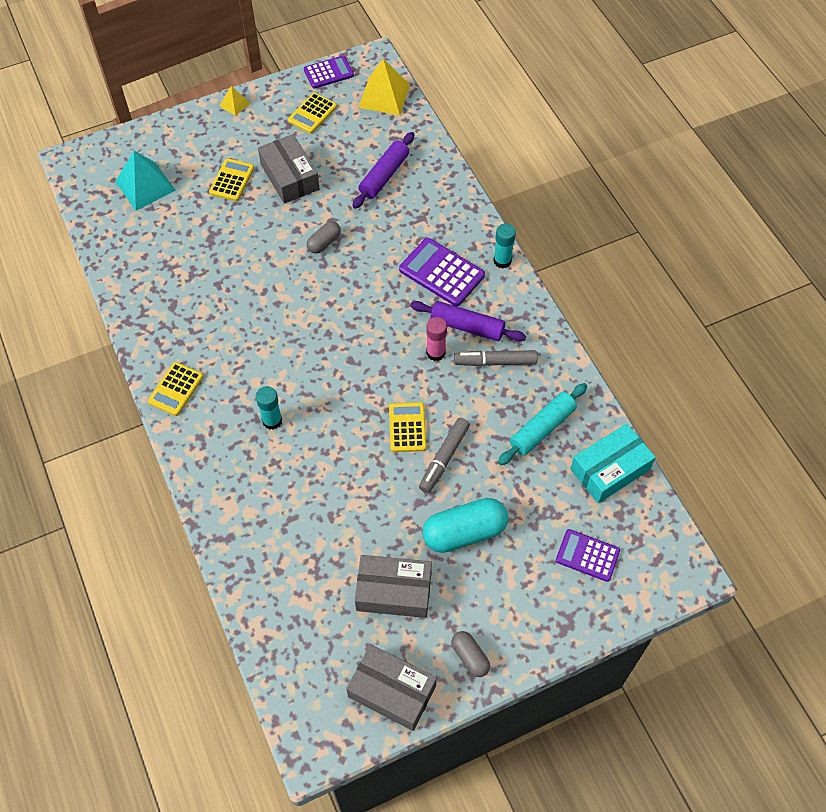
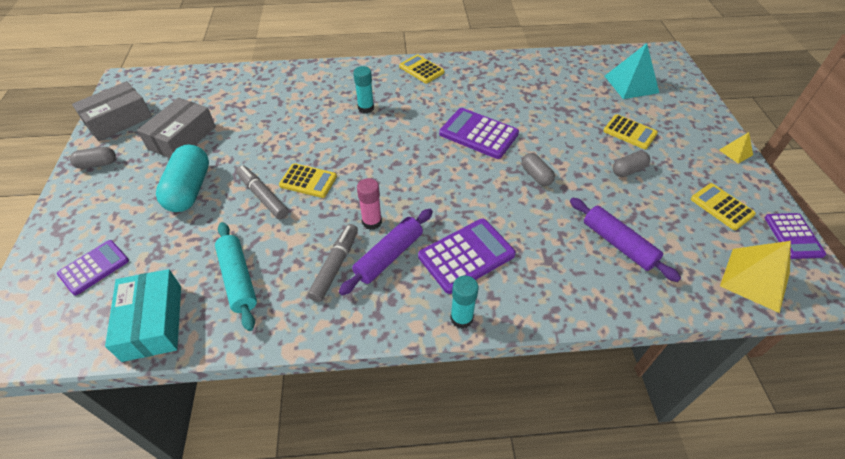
camera: 110 degrees right, 10 degrees down
(279, 301) = (478, 134): none -> purple calculator
(289, 177) = (628, 170): grey box -> grey capsule

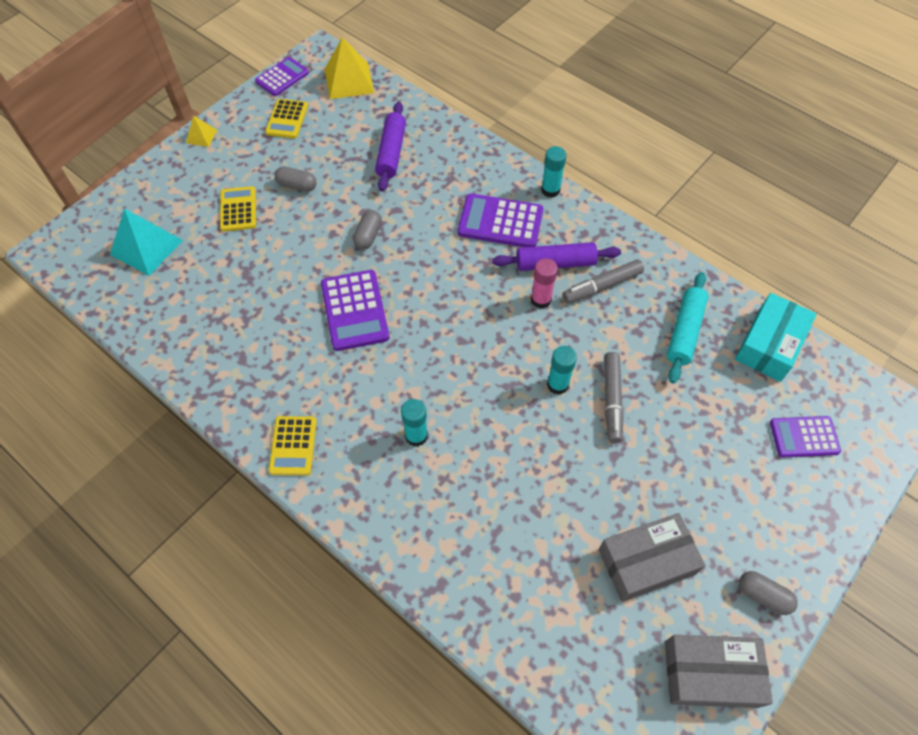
camera: 135 degrees left, 10 degrees up
(189, 189) = (677, 466): turquoise capsule -> none
(308, 181) = (557, 384): yellow calculator -> turquoise glue stick

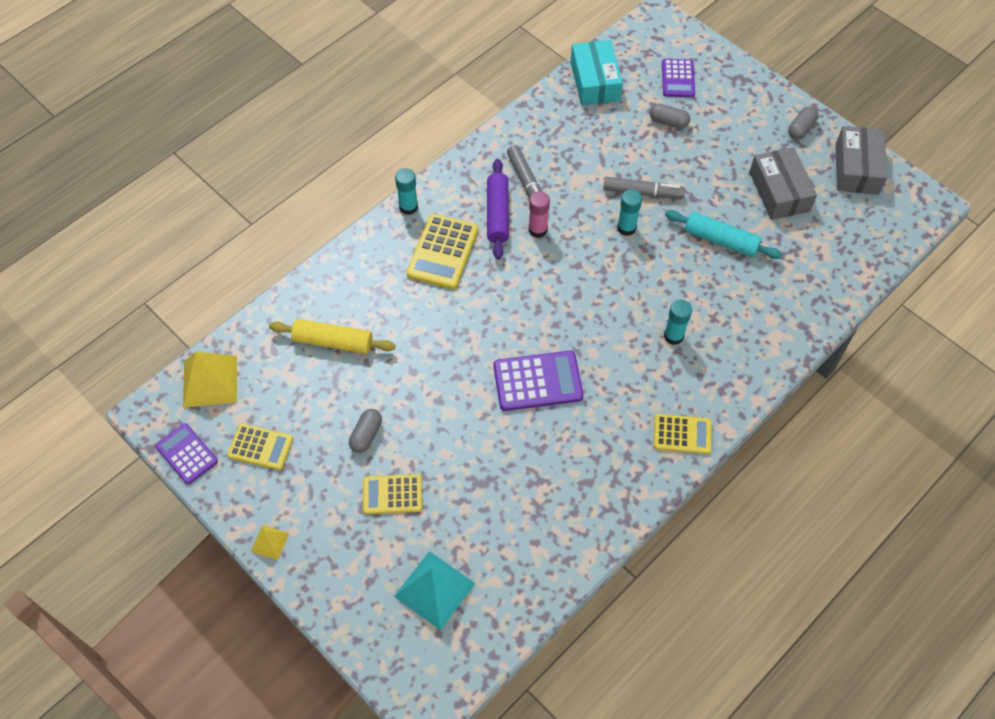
camera: 85 degrees left, 0 degrees up
(368, 236) = (446, 367): grey capsule -> grey capsule (668, 122)
(391, 152) = (333, 342): purple rolling pin -> yellow rolling pin
(500, 222) = (443, 252): purple calculator -> yellow calculator
(684, 331) = (579, 133): turquoise rolling pin -> turquoise rolling pin (721, 240)
(769, 344) = (594, 81): turquoise box -> turquoise box turned 45 degrees clockwise

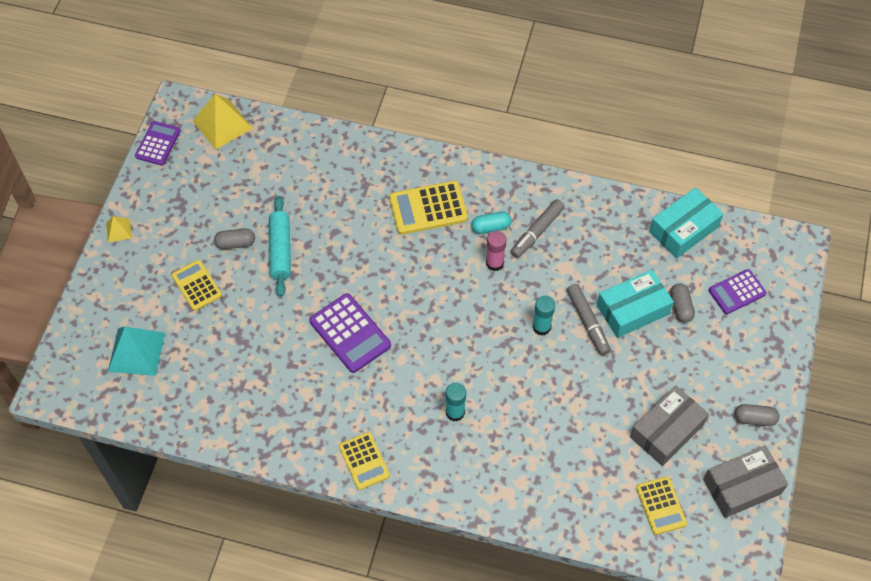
camera: 60 degrees right, 0 degrees up
(260, 447) = (188, 184): yellow calculator -> yellow calculator (661, 506)
(333, 342) = (301, 180): yellow rolling pin -> none
(408, 207) = (455, 163): turquoise glue stick -> none
(497, 214) = (491, 227): purple rolling pin -> turquoise capsule
(650, 155) = (633, 310): none -> turquoise box
(721, 240) = (579, 406): turquoise rolling pin -> turquoise rolling pin (280, 250)

